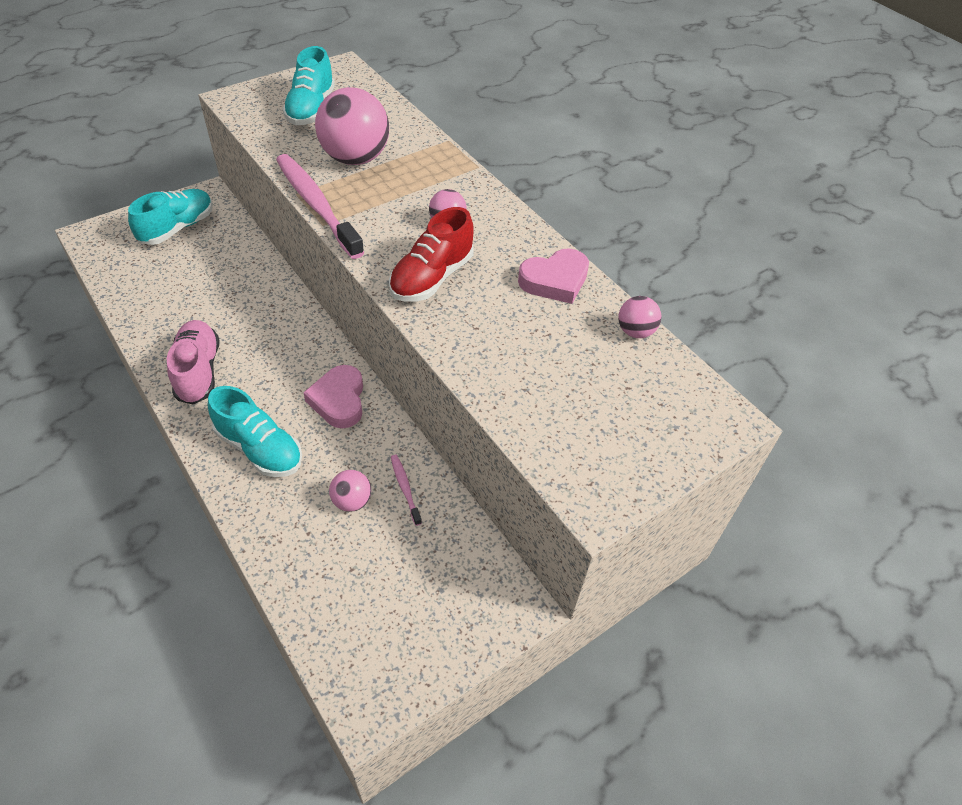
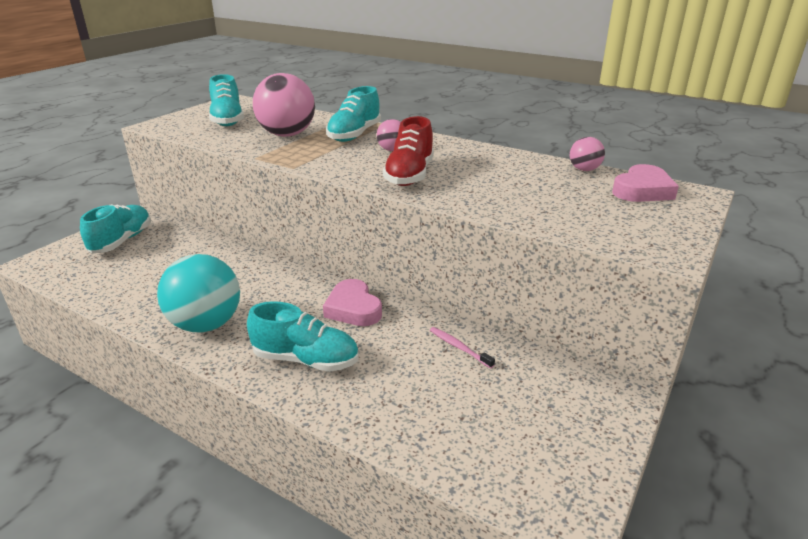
camera: 20 degrees left, 20 degrees down
(198, 371) = (206, 324): pink shoe -> turquoise ball
(316, 205) = (278, 160): pink toothbrush -> none
(352, 501) = (421, 370): pink ball -> none
(427, 180) = (354, 135): none -> turquoise shoe
(555, 280) = (501, 159): pink heart -> pink heart (642, 190)

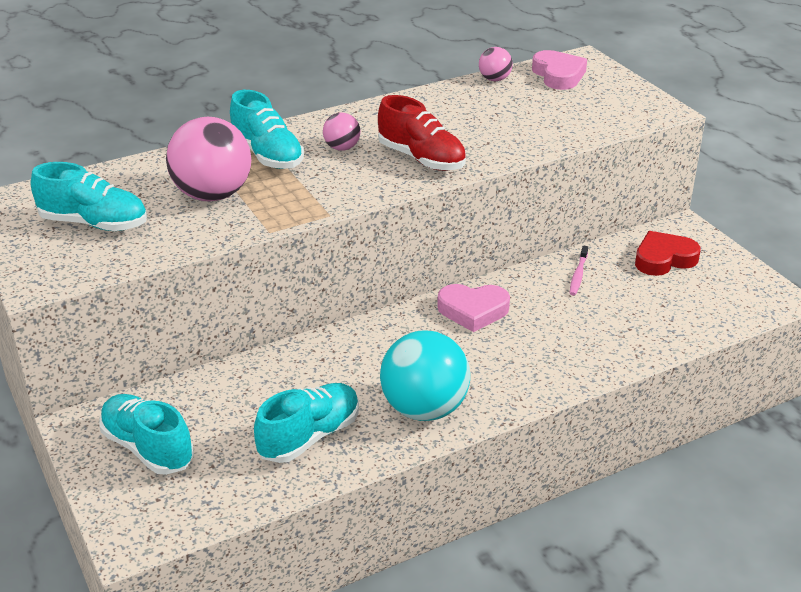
camera: 60 degrees left, 5 degrees up
(306, 360) = (534, 360): turquoise shoe -> turquoise shoe (309, 437)
(459, 347) = (578, 275): pink toothbrush -> pink toothbrush turned 60 degrees counterclockwise
(547, 395) = (664, 259): none -> red heart

